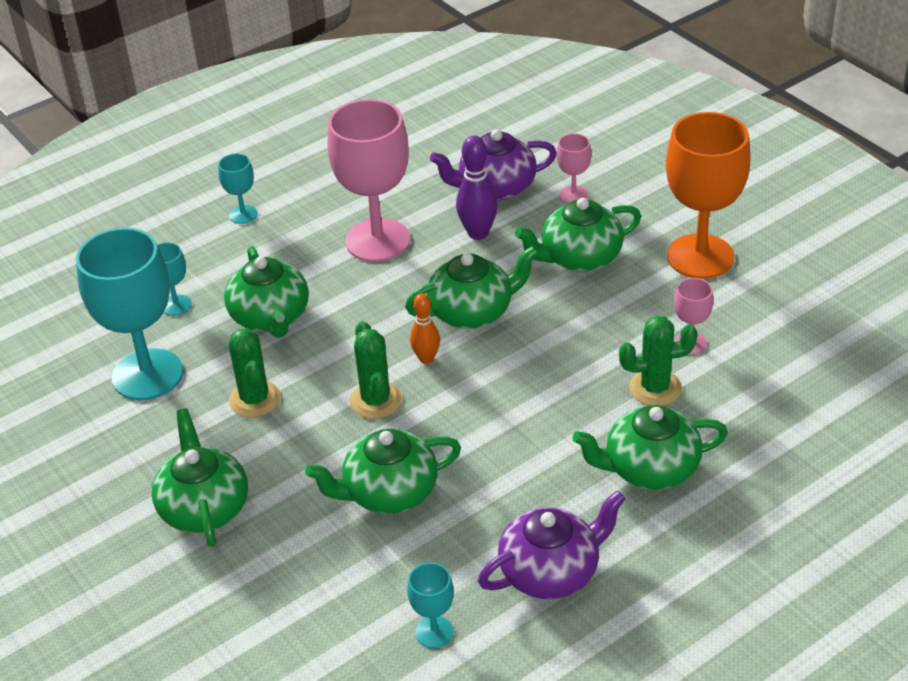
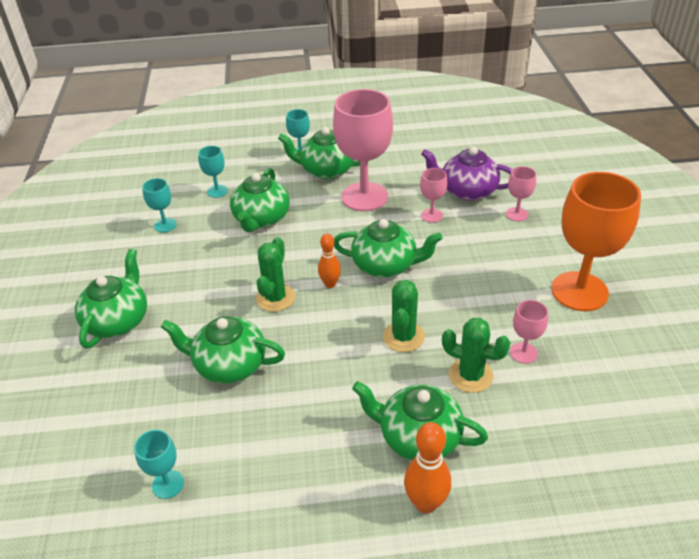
camera: 30 degrees right, 0 degrees up
(147, 375) = (165, 225): turquoise goblet -> turquoise goblet, size x0.45
(255, 399) = (207, 265): green cactus -> green cactus (403, 337)
(478, 233) = (431, 215): purple bowling pin -> pink goblet
(551, 572) = (282, 482): purple teapot -> none
(579, 258) = (488, 258): green teapot -> green teapot (326, 170)
(703, 522) = (426, 503): none -> orange bowling pin

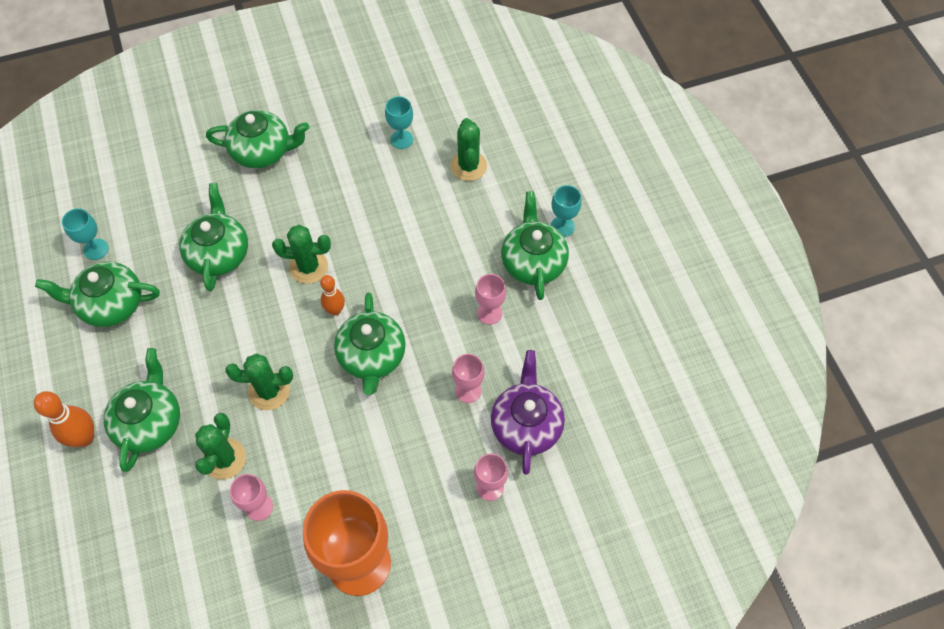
camera: 75 degrees right, 20 degrees up
(217, 191) = (468, 166): turquoise goblet -> green cactus
(261, 219) = (428, 221): green teapot -> green teapot (111, 304)
(364, 197) = (489, 313): pink goblet -> pink goblet, size x0.45

